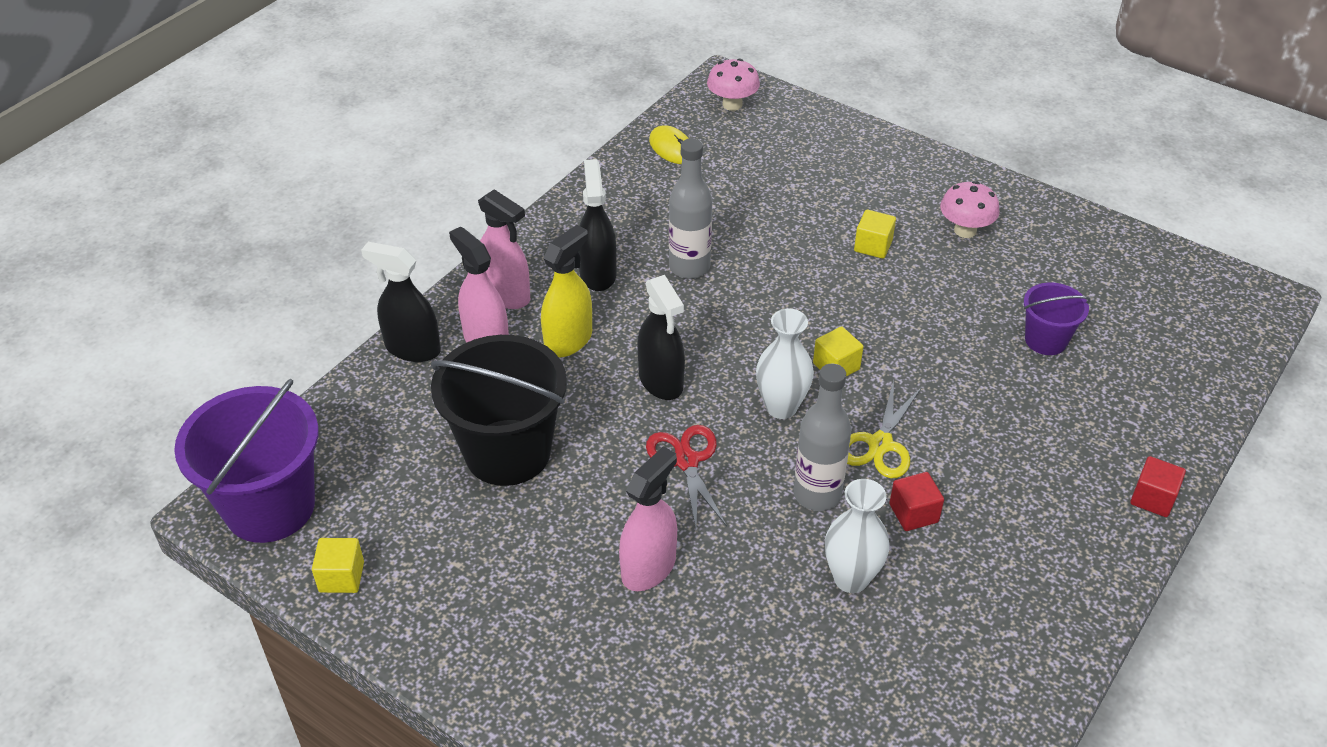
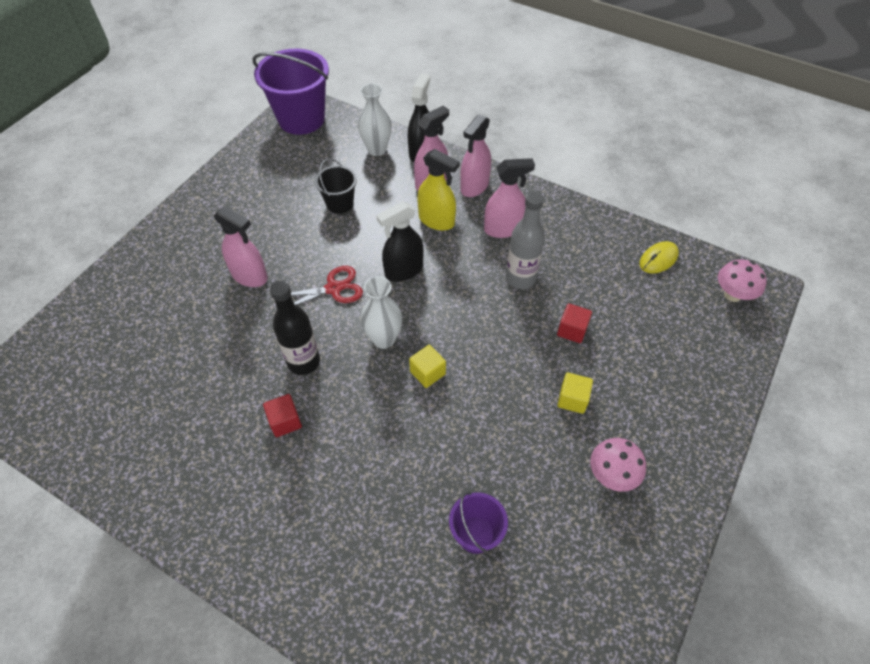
camera: 85 degrees right, 10 degrees up
(341, 577) = (254, 152): yellow cube -> none
(507, 452) = (339, 203): black bucket -> black bucket, size x0.53
(598, 274) = (503, 229): black spray bottle -> pink spray bottle
(817, 494) = (303, 362): grey bottle -> black bottle
(851, 578) = (232, 382): white vase -> white vase (377, 150)
(880, 444) = (350, 401): yellow scissors -> none
(1152, 498) = (293, 606): red cube -> red cube (572, 330)

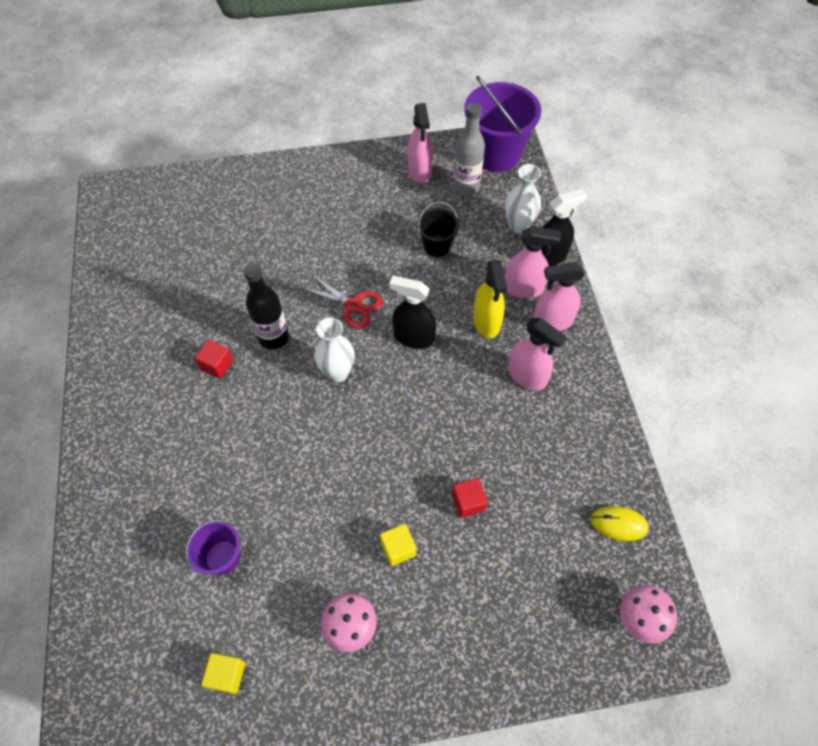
camera: 50 degrees right, 5 degrees up
(250, 276) = (316, 246): pink spray bottle -> pink spray bottle (420, 171)
(427, 373) = (333, 424): yellow cube -> yellow cube (227, 675)
(520, 278) = (486, 426): grey bottle -> grey bottle (466, 187)

